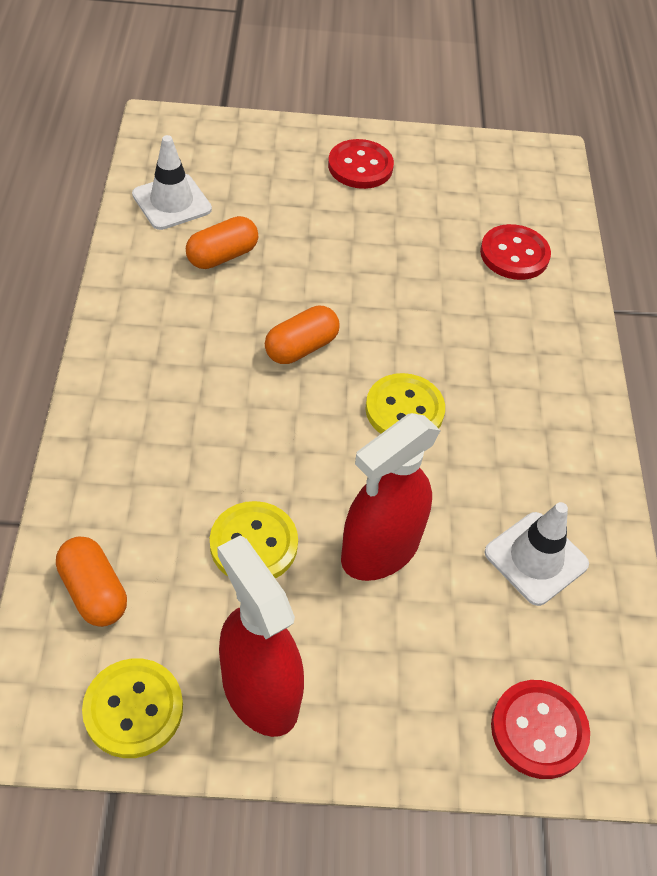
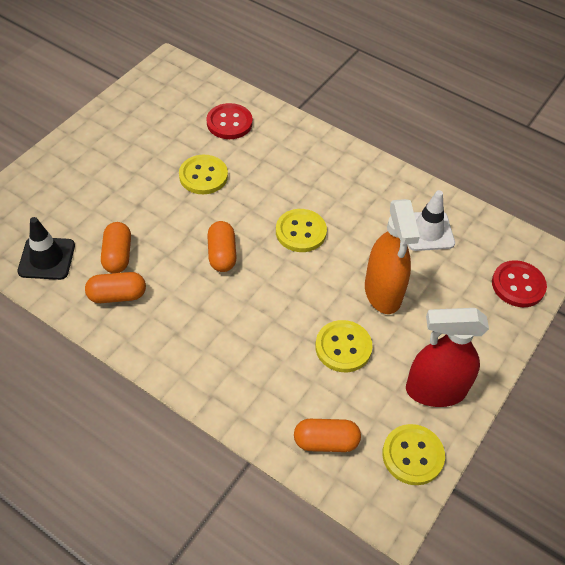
camera: 55 degrees left, 0 degrees up
(167, 283) = (117, 295): none -> orange capsule
(172, 202) = (47, 258): white traffic cone -> black traffic cone
(360, 166) = (101, 149): red button -> none
(379, 550) = (383, 292): red spray bottle -> orange spray bottle
(406, 272) = (203, 176): none -> yellow button

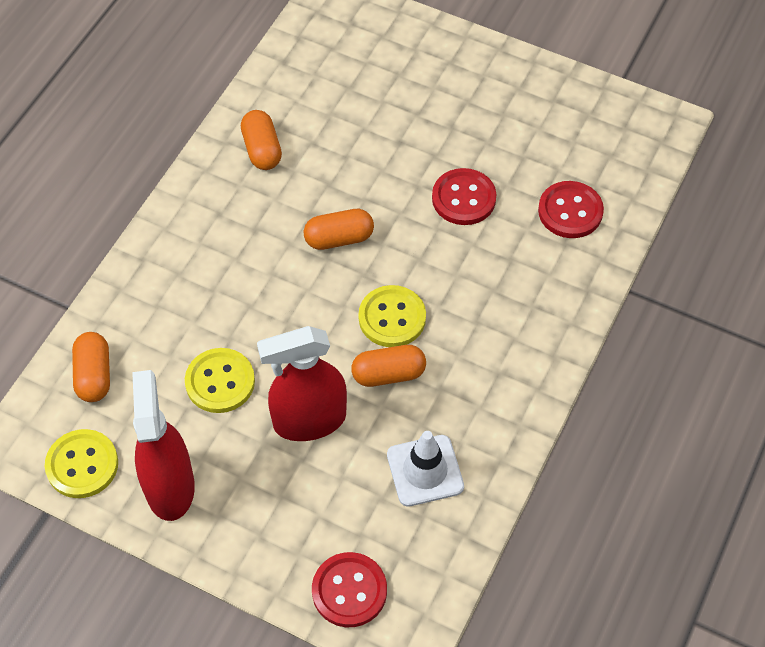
camera: 85 degrees right, 5 degrees up
(47, 258) = (302, 76): black traffic cone -> none
(118, 255) = (318, 138): orange capsule -> orange capsule (388, 374)
(203, 176) = (463, 198): yellow button -> red button
(383, 292) = (309, 420): orange spray bottle -> red spray bottle

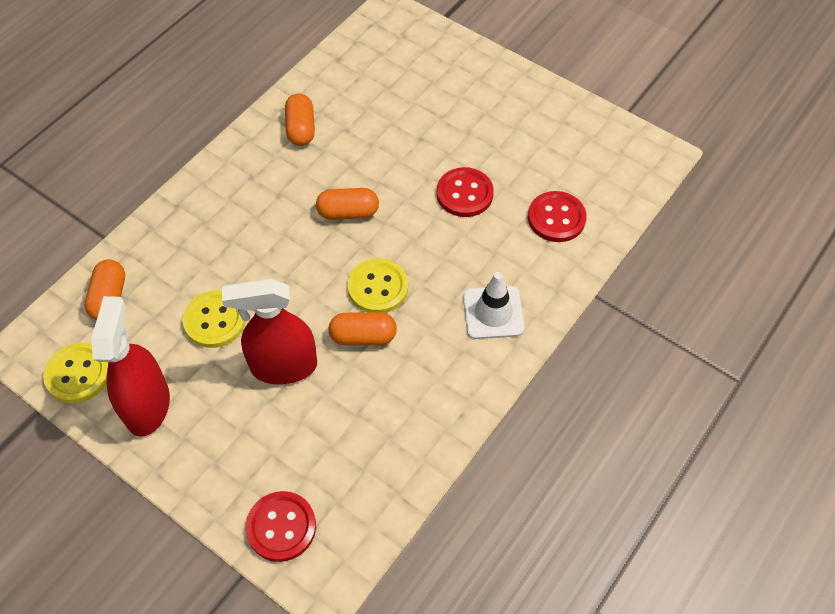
camera: 10 degrees right, 0 degrees up
(425, 471) = (375, 428): white traffic cone -> white traffic cone (493, 312)

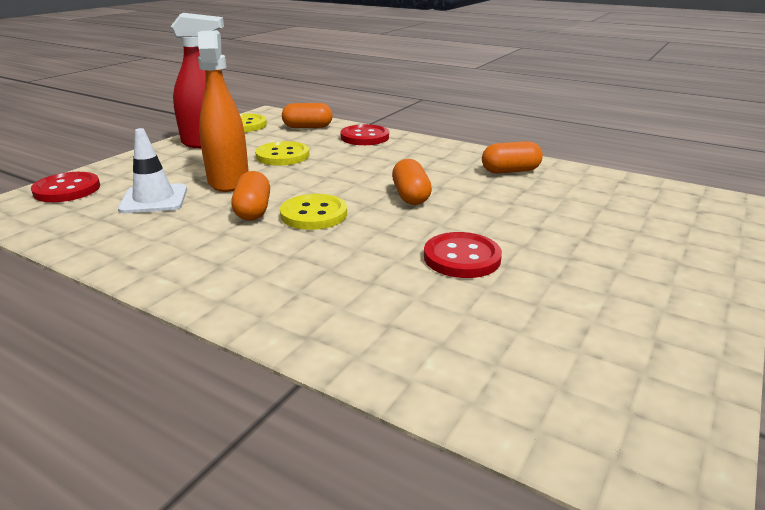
camera: 85 degrees right, 30 degrees down
(283, 366) = (228, 181): red spray bottle -> orange spray bottle
(493, 312) = (271, 283): white traffic cone -> white traffic cone (154, 199)
(556, 218) = (443, 333): red button -> red button (364, 137)

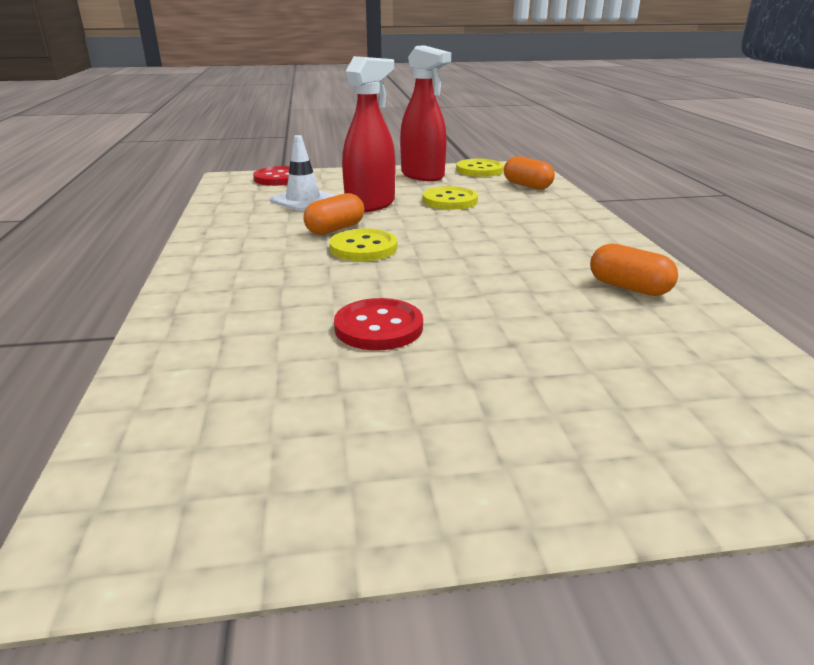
camera: 50 degrees right, 0 degrees up
(228, 181) = (370, 205): orange spray bottle -> red spray bottle
(364, 137) = (556, 208): red button -> none
(411, 196) = (467, 266): orange capsule -> none

